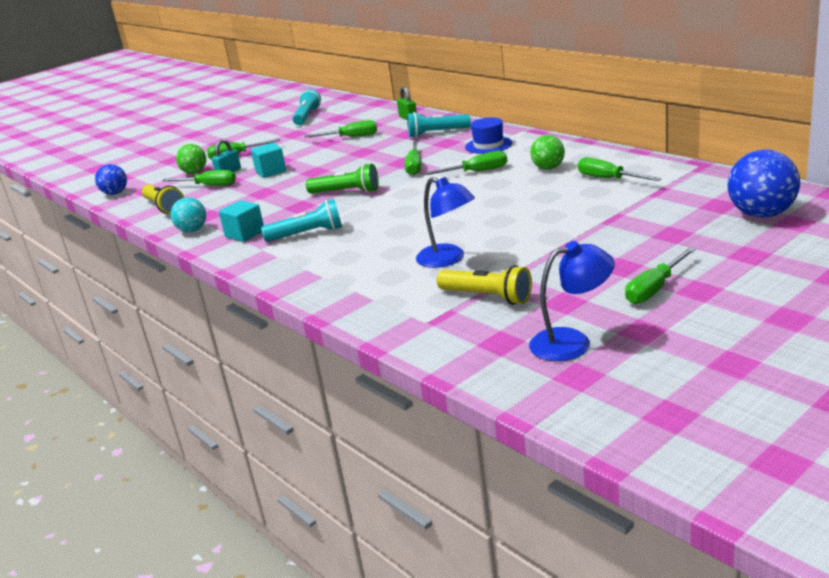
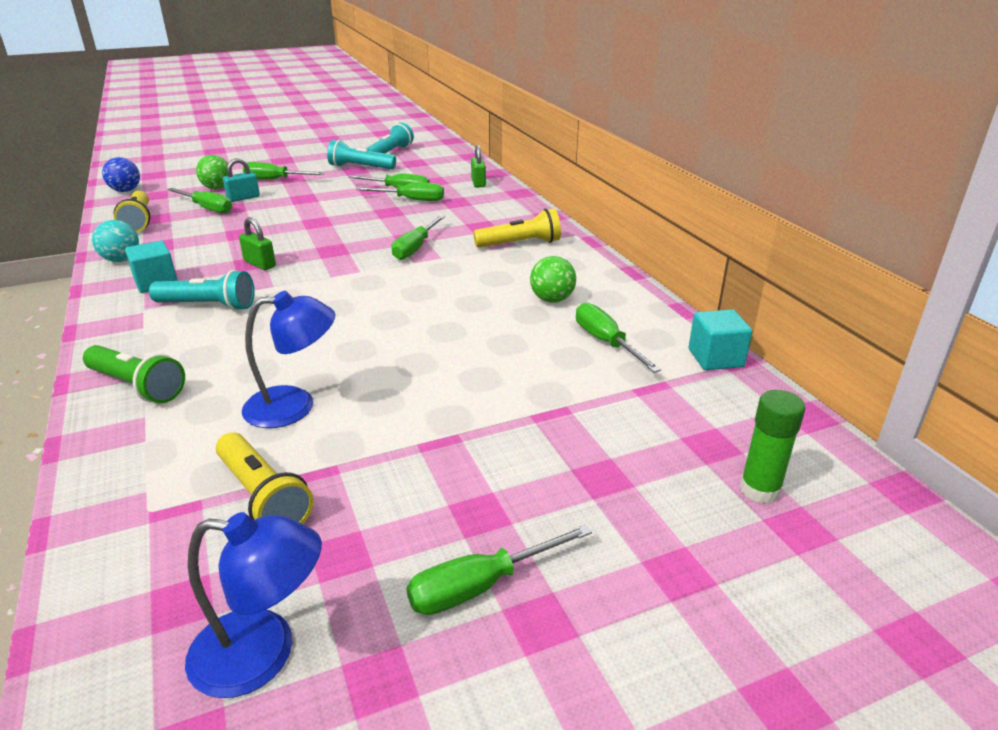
camera: 15 degrees right, 5 degrees up
(271, 171) = (279, 209): turquoise cube -> turquoise cube (715, 358)
(309, 204) = (260, 264): none -> green padlock
(346, 192) = (312, 260): green flashlight -> green flashlight (137, 386)
(436, 133) = (485, 211): turquoise flashlight -> turquoise flashlight (360, 167)
(448, 259) = (294, 406): blue lamp -> blue lamp turned 75 degrees counterclockwise
(476, 172) = (469, 278): green screwdriver -> green screwdriver (411, 200)
(488, 145) = (520, 244): blue hat -> yellow flashlight
(761, 214) = (759, 490): blue ball -> green glue stick

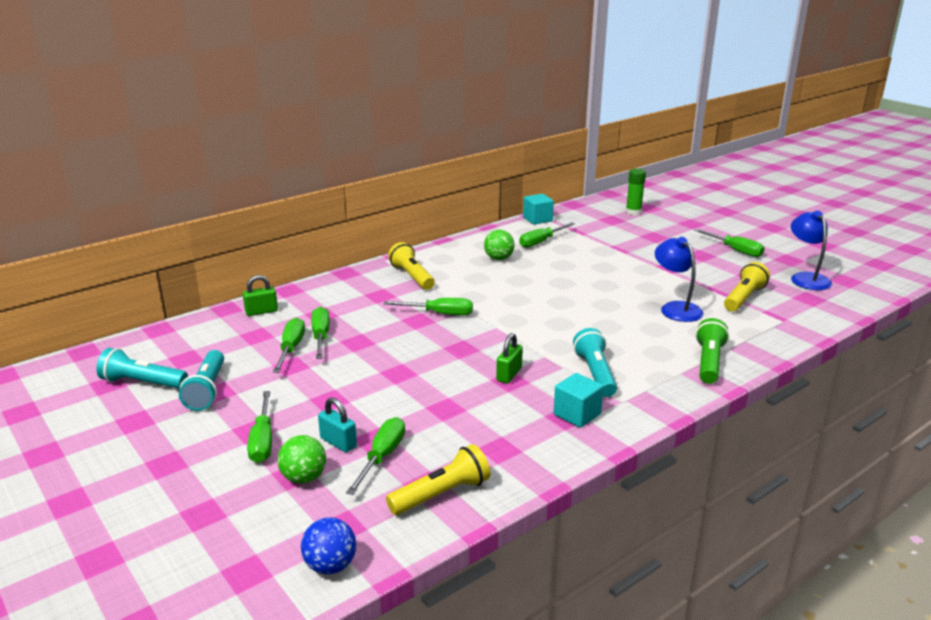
camera: 105 degrees left, 5 degrees down
(121, 260) = (546, 457): turquoise ball -> none

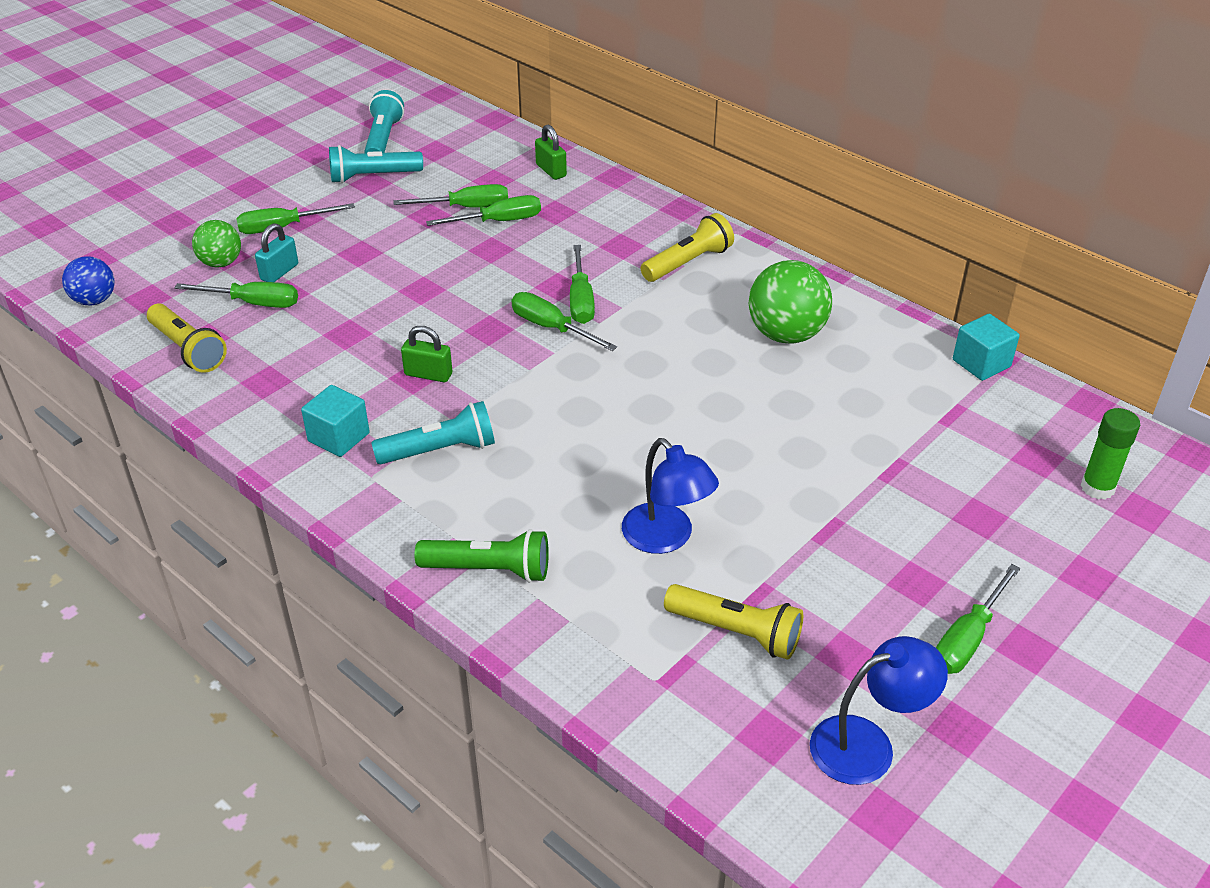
camera: 80 degrees right, 15 degrees up
(498, 259) = (786, 334): green ball -> green ball, size x1.63
(541, 242) = (877, 374): green screwdriver -> green screwdriver (551, 328)
(675, 308) = (666, 538): blue lamp -> blue lamp turned 90 degrees clockwise

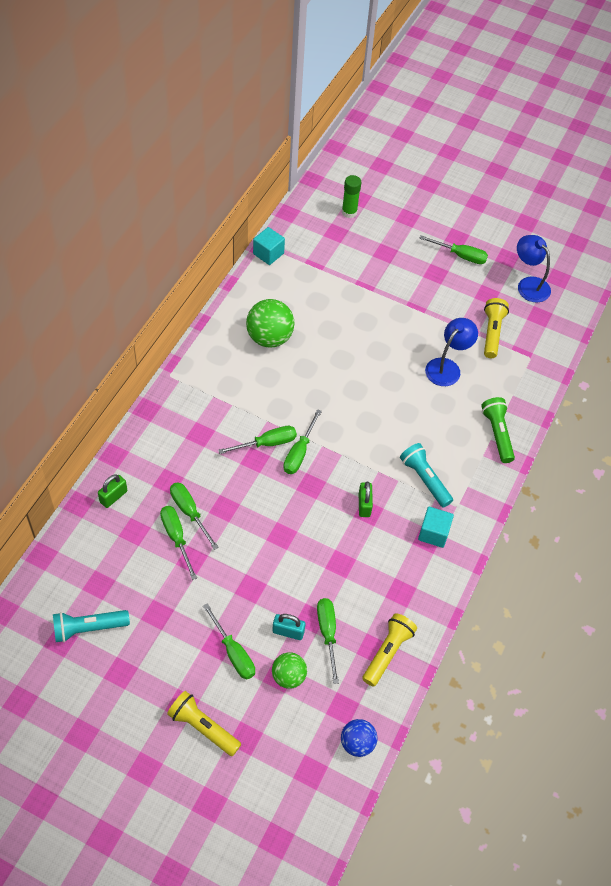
camera: 110 degrees left, 15 degrees up
(373, 176) = (148, 615): turquoise flashlight -> none
(688, 263) = (210, 395): yellow flashlight -> yellow flashlight (203, 727)

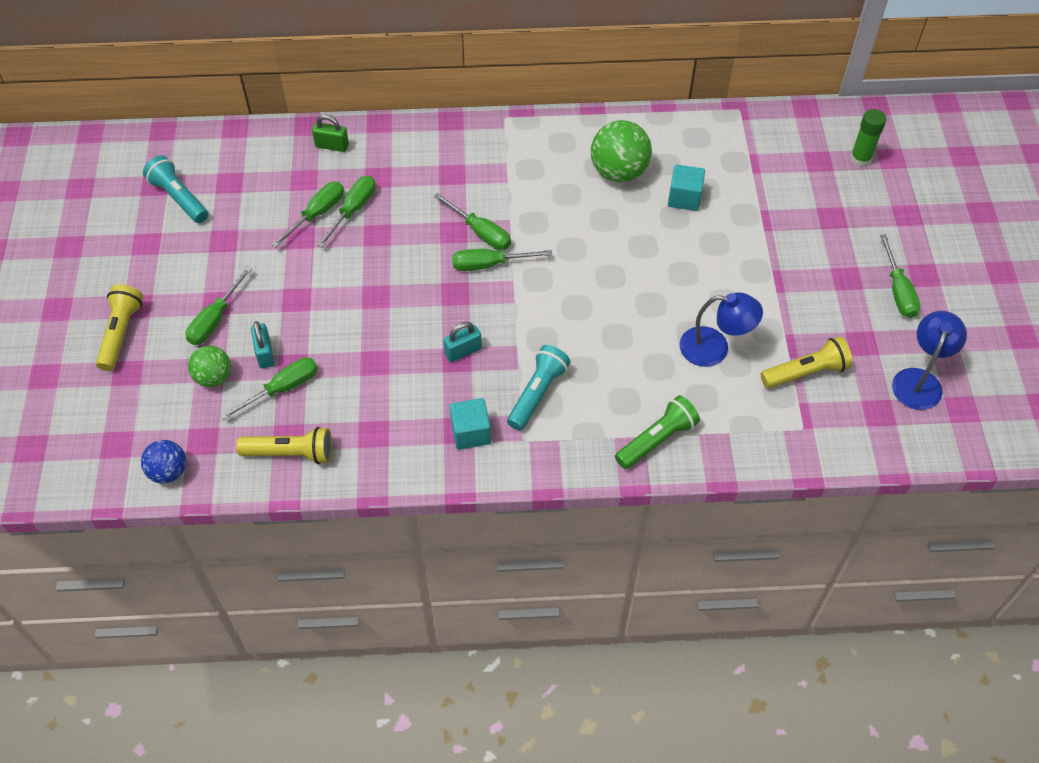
camera: 65 degrees right, 0 degrees up
(268, 253) = (732, 118): turquoise cube -> turquoise cube (684, 198)
(364, 505) = (463, 351): green padlock -> turquoise padlock

